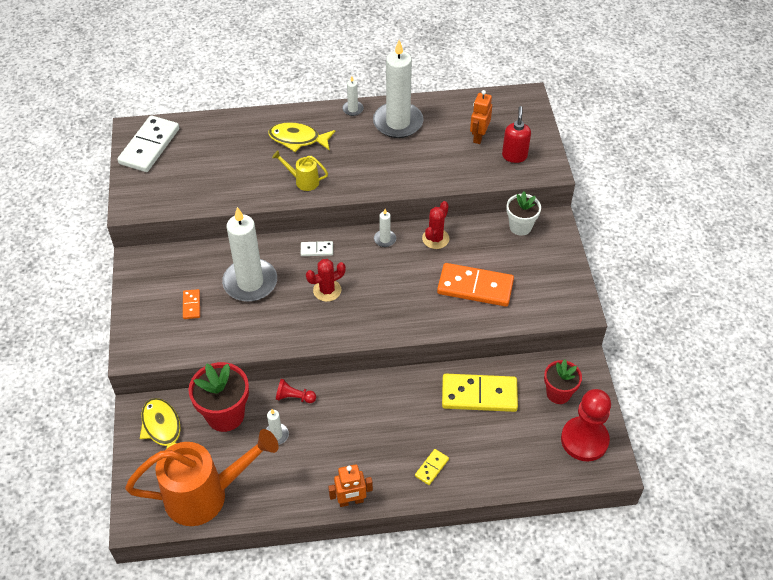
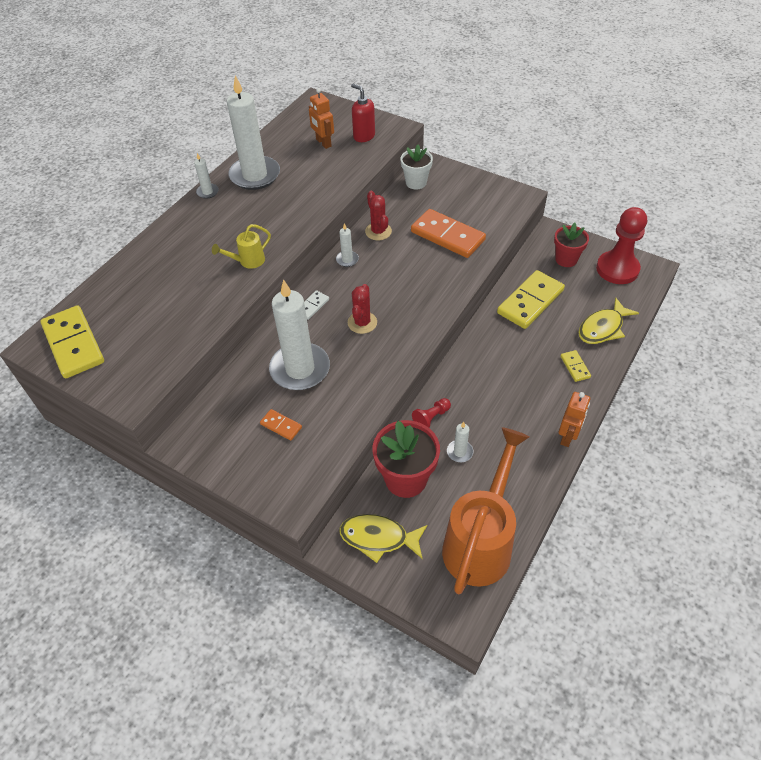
camera: 50 degrees left, 0 degrees up
(149, 146) = (74, 344): white domino -> yellow domino
(298, 139) = (197, 240): yellow fish -> yellow fish (603, 328)
(475, 287) = (447, 236): orange domino -> orange domino turned 75 degrees clockwise

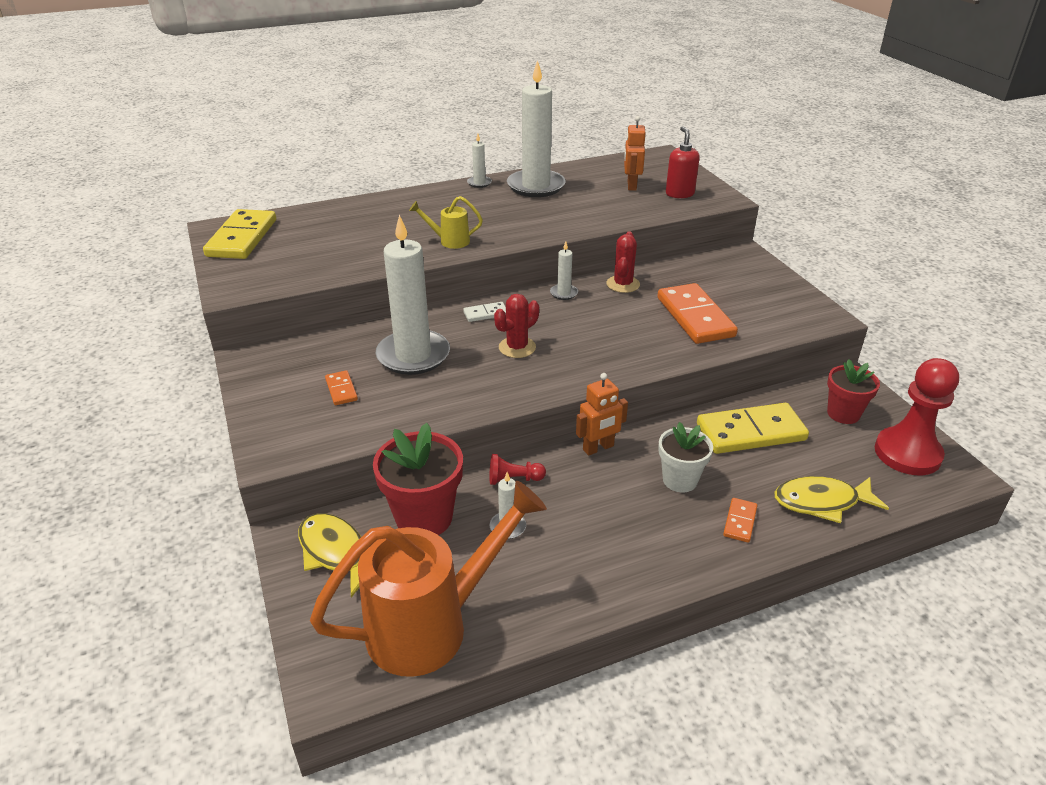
camera: 35 degrees right, 15 degrees down
(416, 182) = (711, 262): white flower pot -> white flower pot (680, 480)
(568, 436) = (652, 585): orange robot -> orange robot (598, 448)
(575, 367) = (739, 521): yellow domino -> orange domino

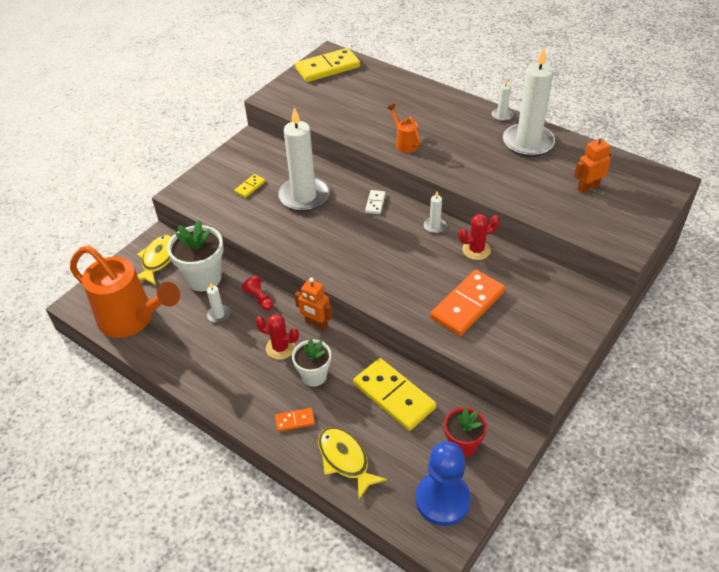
camera: 60 degrees right, 10 degrees up
(341, 390) = (250, 187): orange domino -> yellow domino
(424, 518) = (204, 278): red flower pot -> white flower pot
(449, 241) = (405, 143): yellow watering can -> orange watering can
(485, 314) = (375, 203): white domino -> white domino turned 60 degrees clockwise
(517, 347) = (350, 234): red cactus -> red cactus (280, 348)
(679, 194) = (604, 219): red soap dispenser -> none
(907, 453) = (442, 500): red pawn -> blue pawn

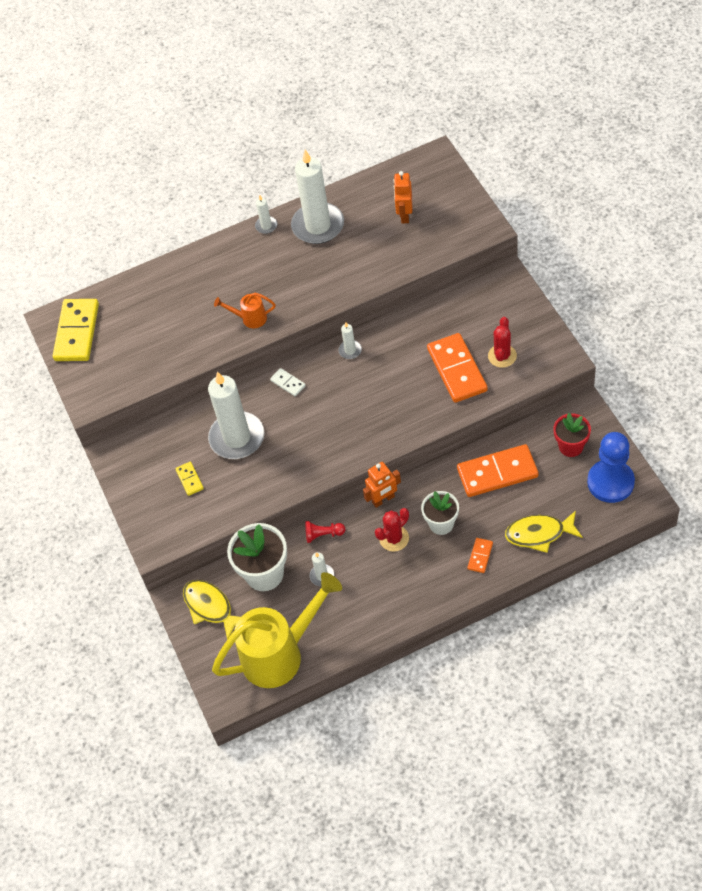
camera: 55 degrees left, 10 degrees up
(132, 319) = (280, 653): orange watering can -> yellow watering can
(394, 396) = (497, 472): yellow domino -> orange domino
(476, 250) = (399, 333): red cactus -> red cactus (502, 356)

